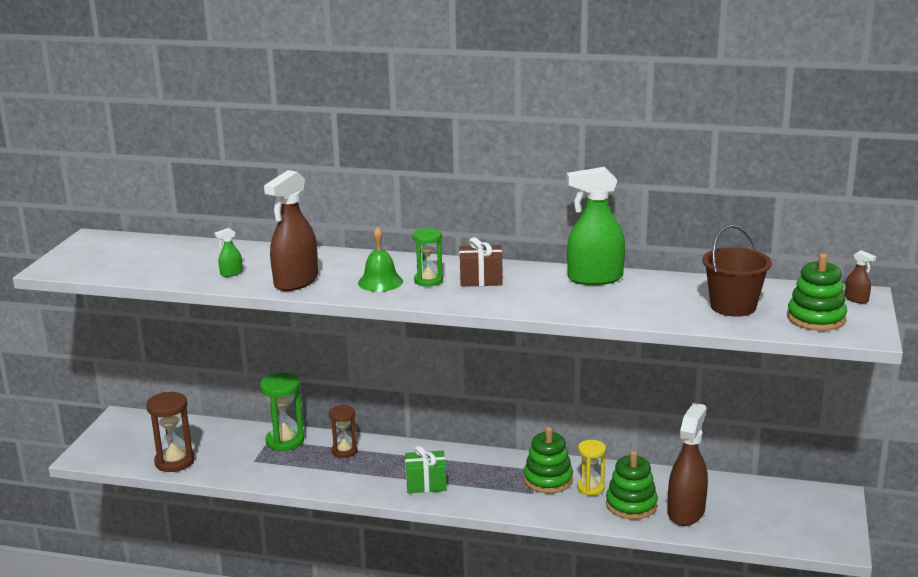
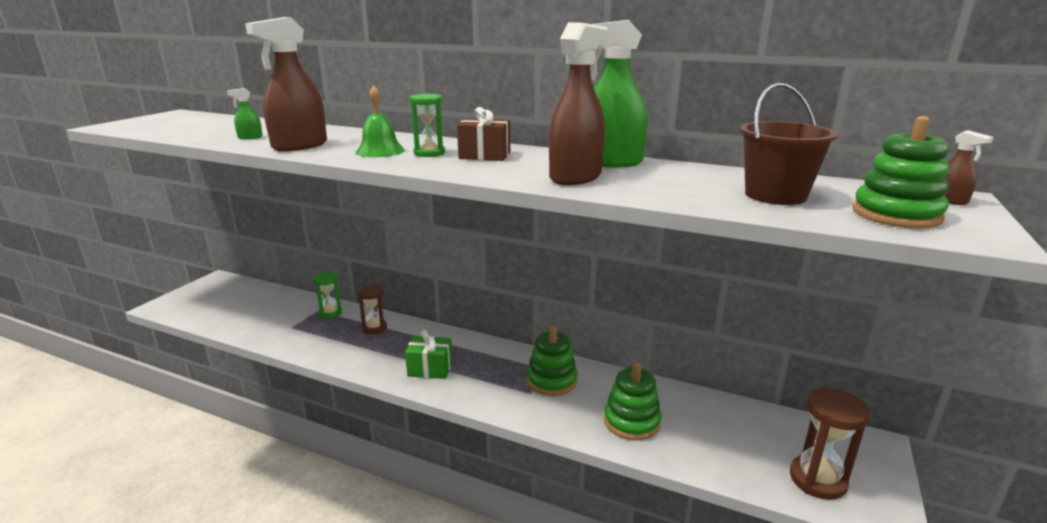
camera: 10 degrees right, 0 degrees up
(174, 462) = (226, 320): brown hourglass -> brown hourglass (817, 480)
(285, 441) = (330, 313): green hourglass -> green hourglass, size x0.67
(590, 488) = (593, 396): yellow hourglass -> none
(686, 512) = (692, 439): brown spray bottle -> brown spray bottle (576, 177)

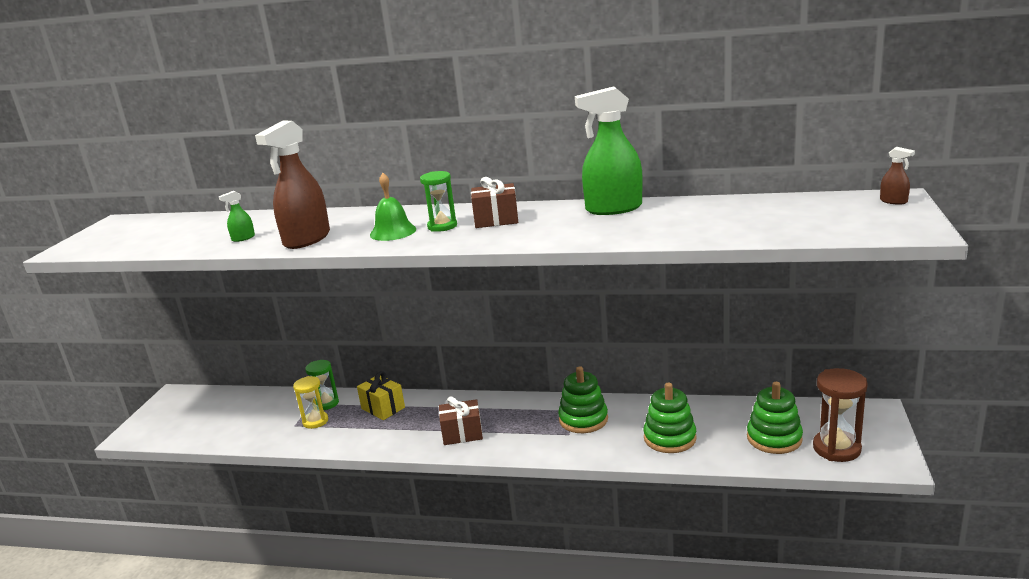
camera: 10 degrees left, 0 degrees up
(311, 327) = (315, 421): none -> yellow hourglass
(374, 328) = (383, 408): brown hourglass -> yellow gift
(430, 369) = (462, 434): green gift -> brown gift
(576, 177) = (594, 229): brown spray bottle -> none
(775, 195) = (764, 220): brown bucket -> none
(896, 215) = (857, 222): green stacking toy -> green stacking toy (774, 438)

